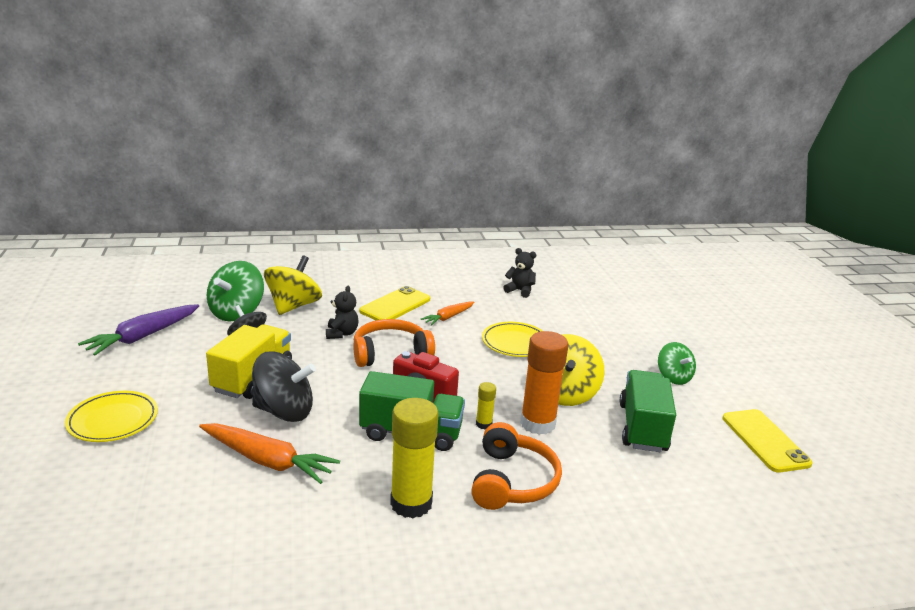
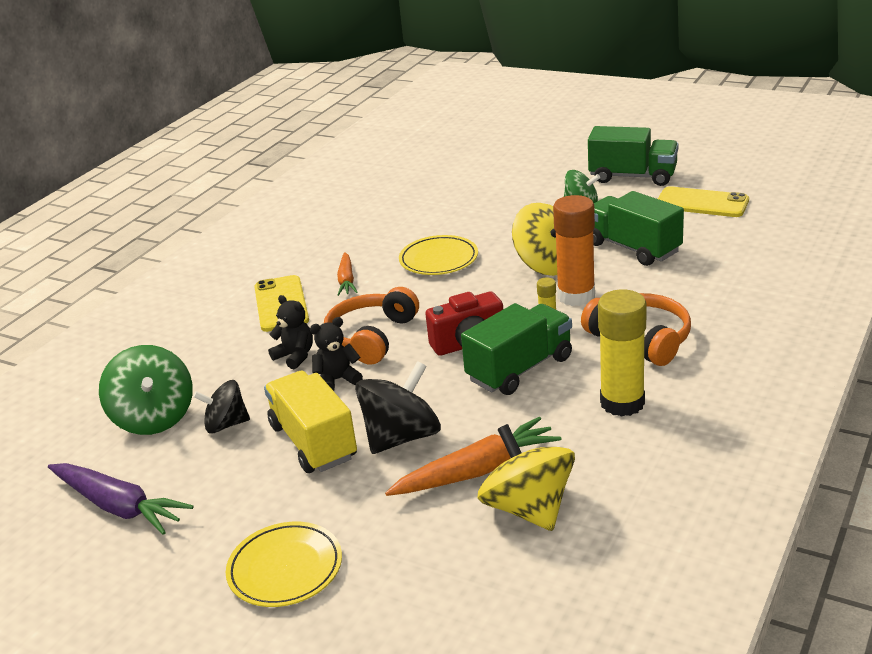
camera: 45 degrees left, 5 degrees up
(143, 336) = (118, 506): purple carrot -> purple carrot turned 45 degrees counterclockwise
(293, 306) = (193, 372): yellow spinning top -> yellow spinning top (528, 508)
(520, 291) = (349, 222): black teddy bear -> black teddy bear (337, 380)
(752, 387) = (632, 177): none -> green truck

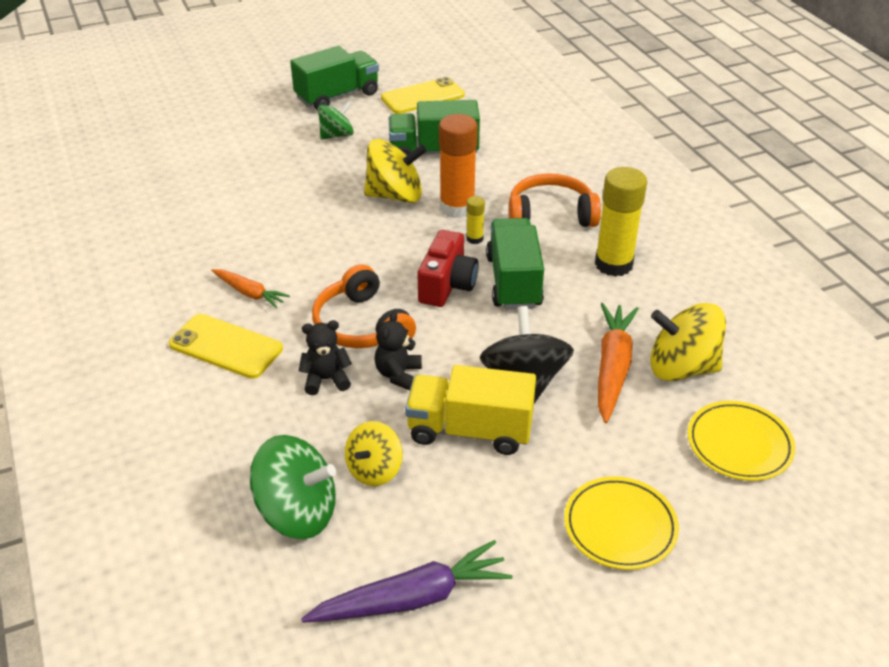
camera: 55 degrees left, 10 degrees up
(226, 424) = (374, 470): black spinning top -> yellow spinning top
(438, 259) = (300, 234): yellow plate -> yellow plate (739, 444)

